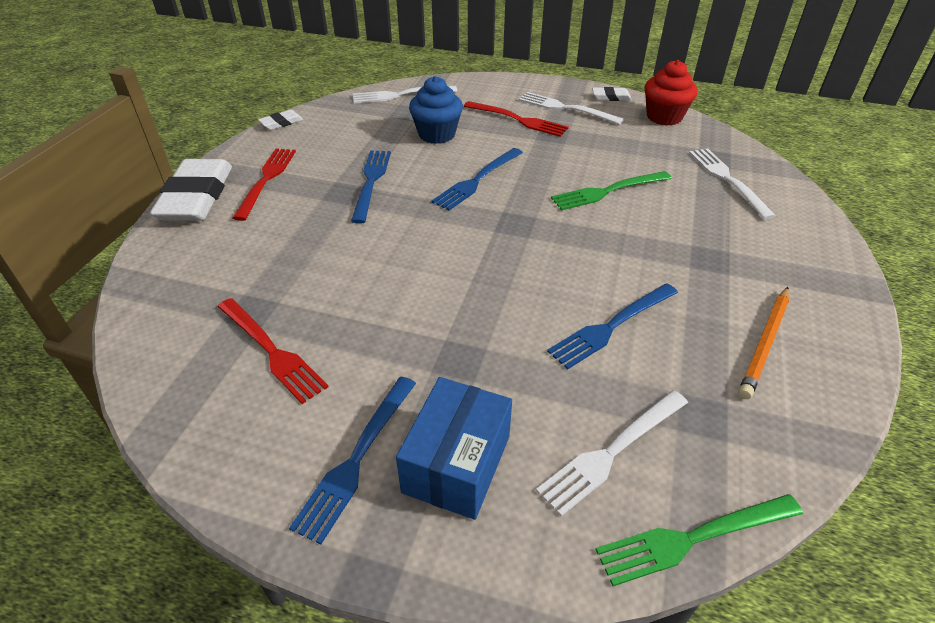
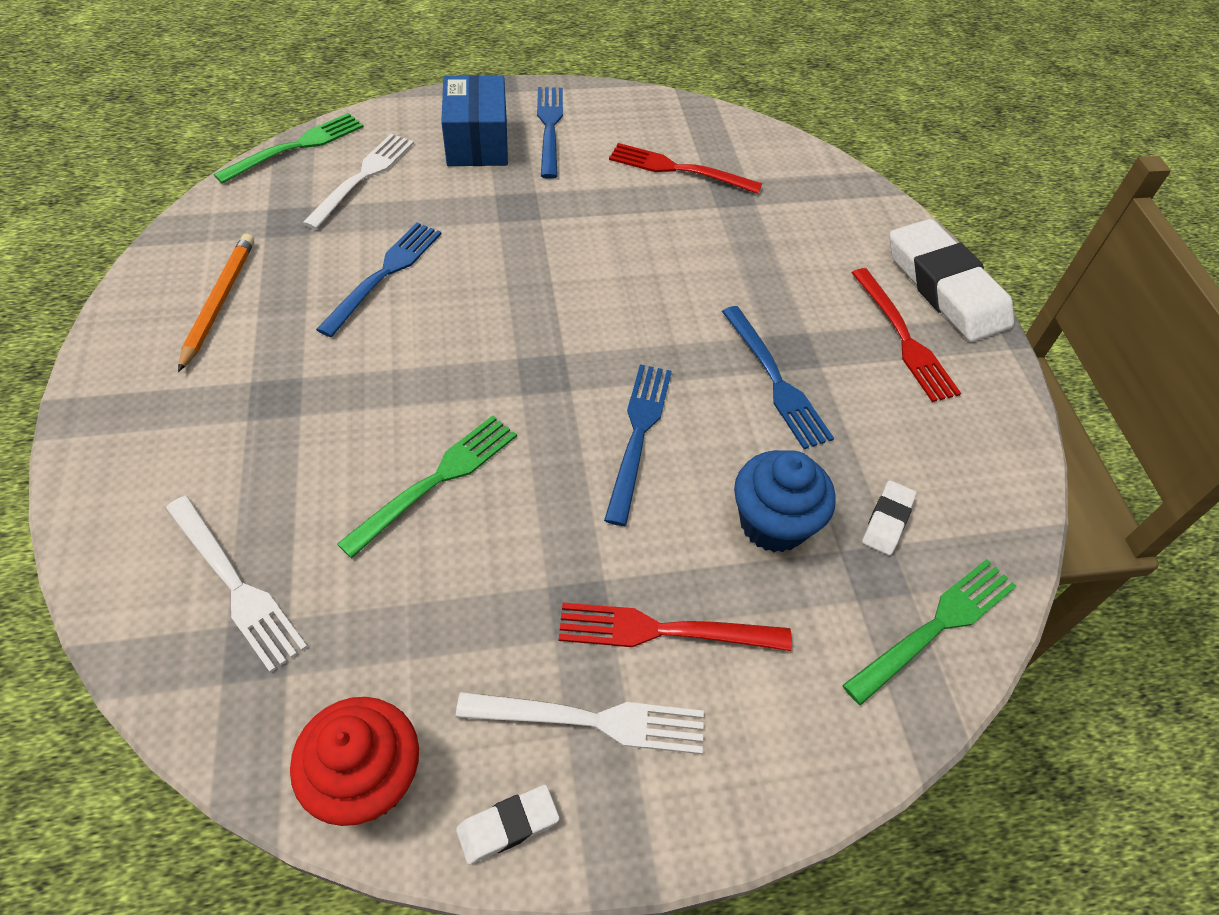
camera: 150 degrees right, 10 degrees up
(281, 123) = (1027, 457): white eraser -> white eraser (887, 520)
(399, 95) = (936, 625): white fork -> green fork

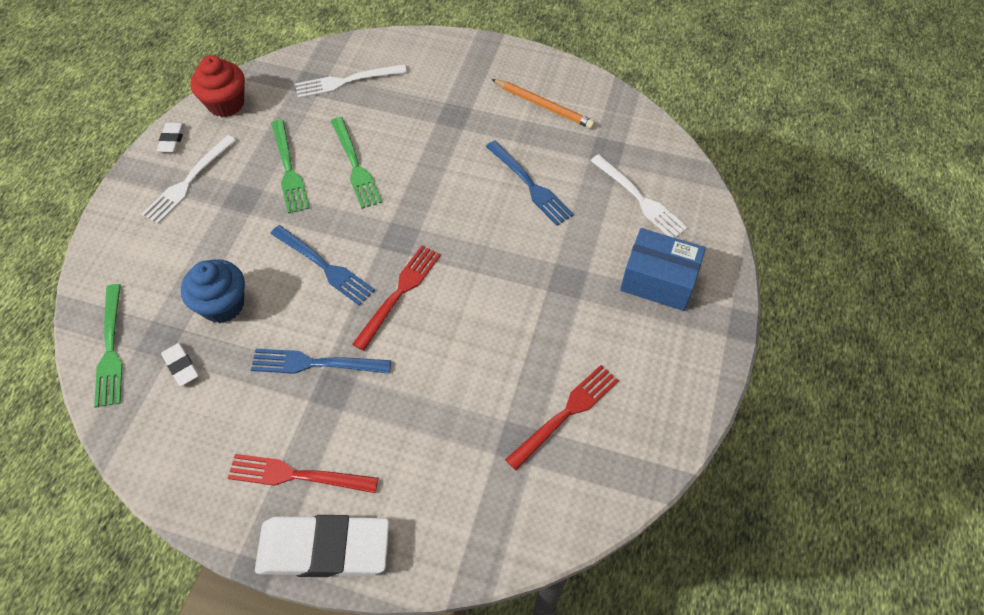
camera: 120 degrees right, 5 degrees up
(297, 146) = (692, 171): green fork -> green fork (289, 170)
(549, 127) = (662, 339): blue fork -> none
(662, 631) = (206, 225): red fork -> red fork (399, 292)

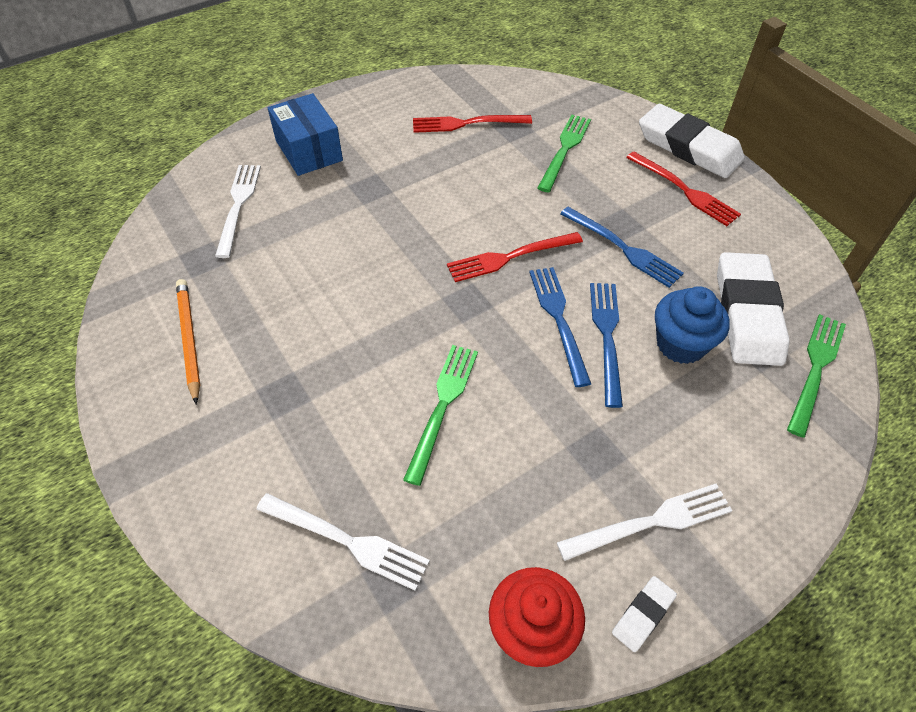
camera: 140 degrees left, 5 degrees down
(181, 366) = (747, 313): white eraser -> white eraser, size x2.29
(289, 170) = (519, 452): green fork -> green fork (565, 149)
(530, 185) = (304, 272): blue fork -> blue fork (606, 336)

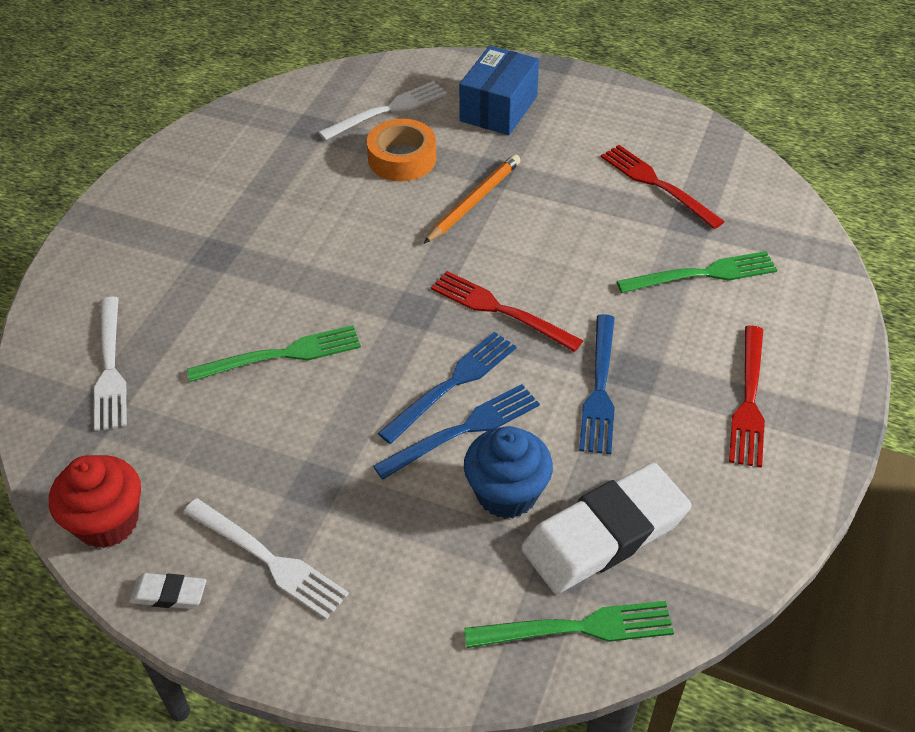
camera: 55 degrees right, 5 degrees down
(189, 340) = (224, 172): orange pencil -> orange pencil (474, 201)
(301, 226) = (402, 159): none -> orange tape
(688, 147) = (831, 373): white eraser -> none

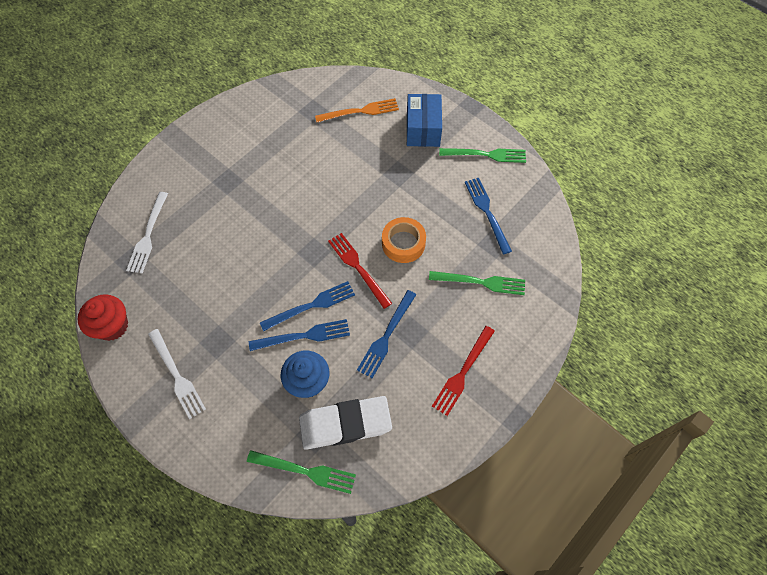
camera: 20 degrees right, 15 degrees up
(169, 594) = (124, 377): white eraser -> none
(283, 354) = (234, 257): green fork -> green fork (487, 155)
(388, 110) = (361, 111): white fork -> orange fork
(402, 159) = (352, 148): orange tape -> orange tape (403, 243)
(474, 201) = (378, 190): orange pencil -> none
(498, 108) = (423, 129): blue box -> blue box turned 45 degrees counterclockwise
(656, 184) = (486, 212): red fork -> blue fork

